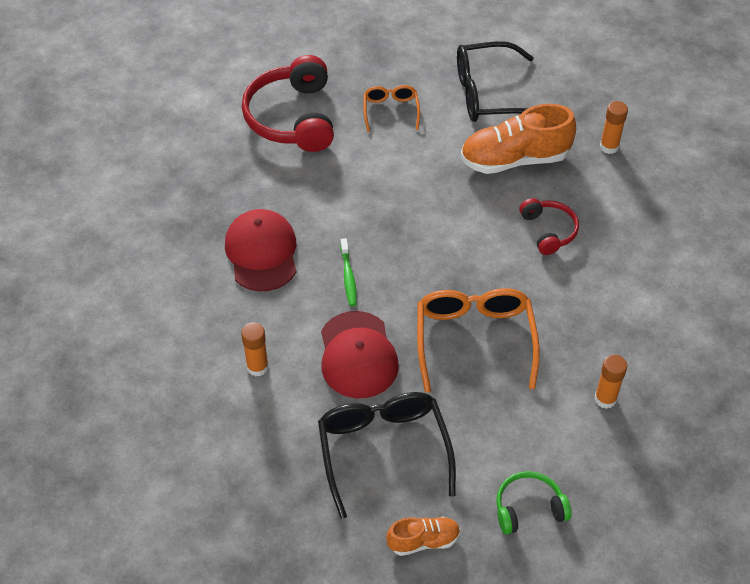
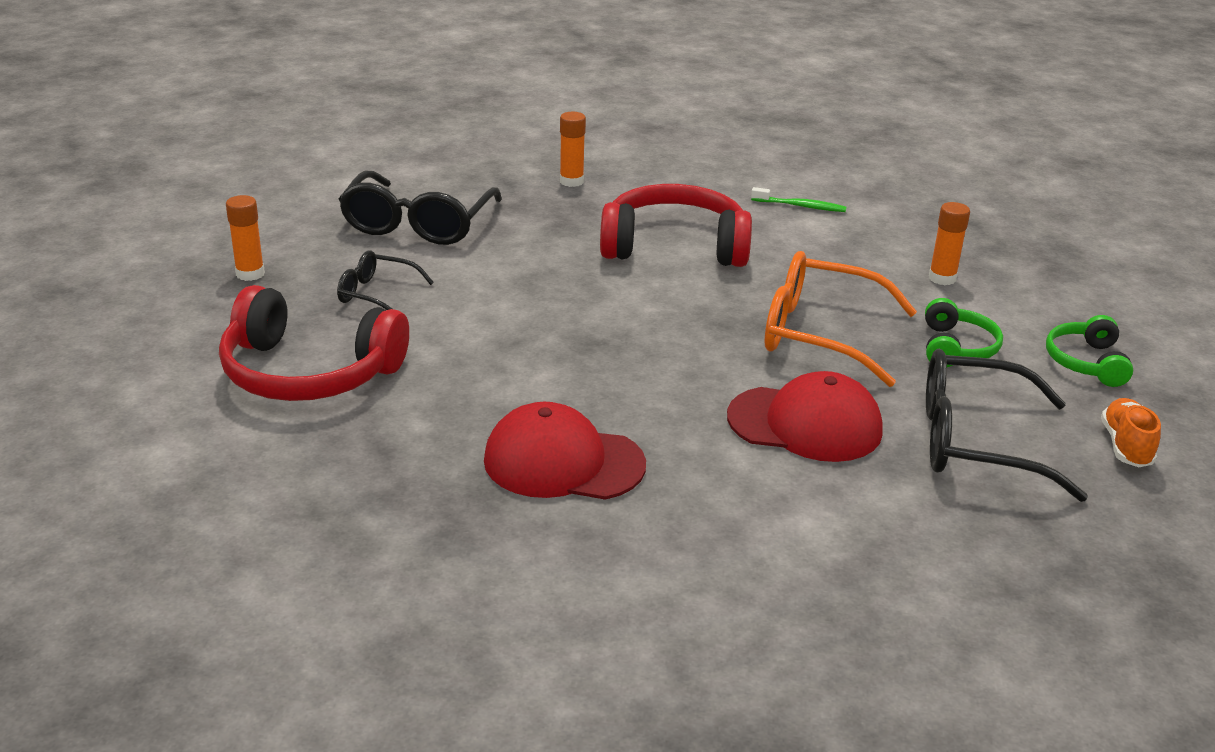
camera: 70 degrees left, 20 degrees down
(257, 367) = (788, 517): orange glue stick -> orange glue stick (250, 274)
(348, 276) = (659, 398): green toothbrush -> green toothbrush (800, 206)
(391, 111) = (377, 294): orange glasses -> black glasses
(502, 423) = (956, 348): none -> green headphones
(514, 159) = (543, 237): orange shoe -> none
(548, 231) = (674, 246): red headphones -> red headphones, size x1.85

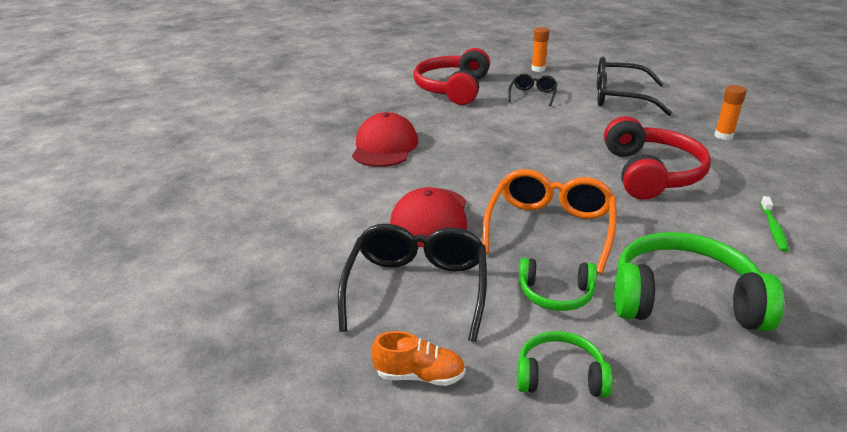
camera: 90 degrees right, 0 degrees up
(942, 278) = (683, 299): orange glue stick -> green headphones

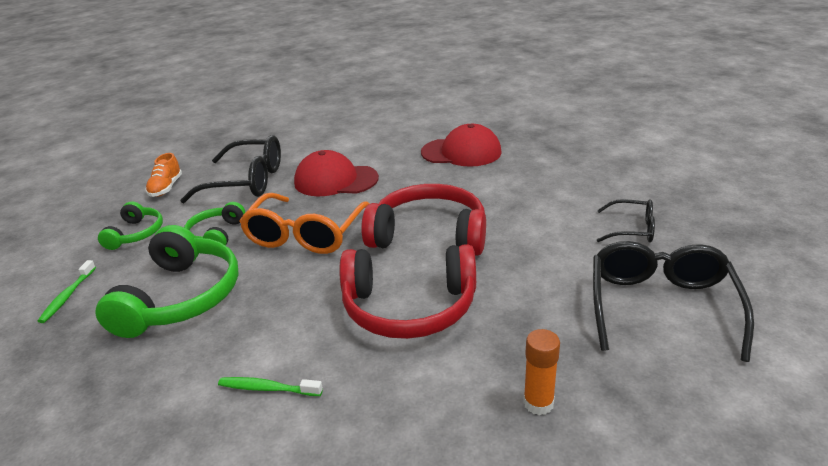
camera: 90 degrees right, 0 degrees up
(453, 89) = (624, 176): red headphones -> red headphones (429, 235)
(538, 69) = (744, 235): orange glue stick -> none
(550, 229) = (306, 234): orange glasses -> orange glasses turned 90 degrees clockwise
(719, 406) = (68, 296): none -> green toothbrush

